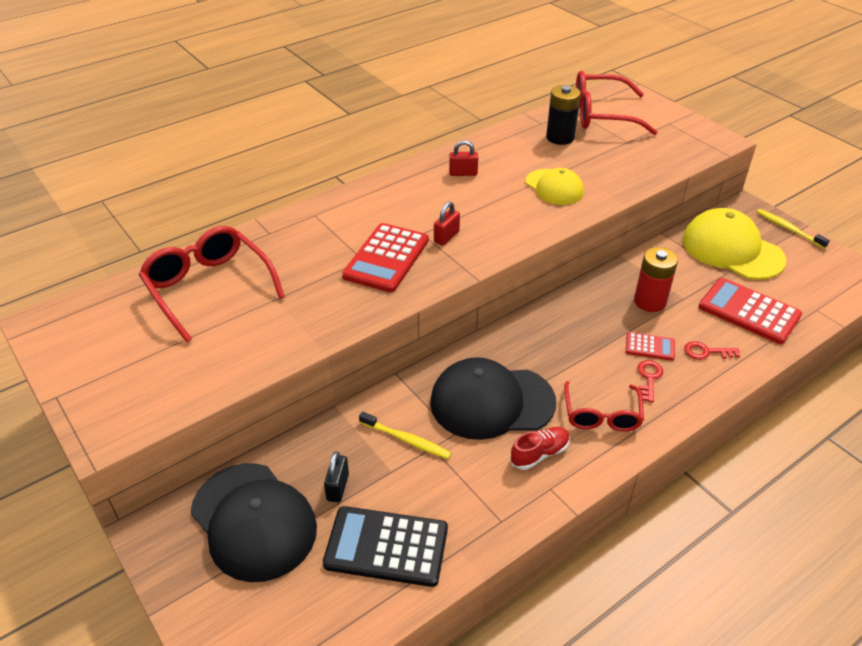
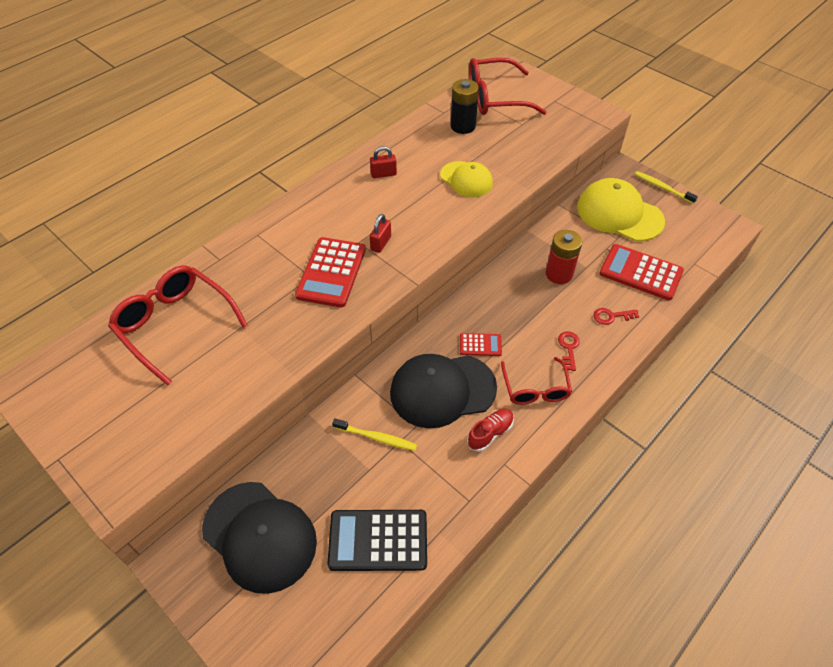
camera: 10 degrees left, 10 degrees up
(337, 487) = (326, 492): black padlock -> none
(650, 347) = (565, 318): red calculator -> red calculator (480, 345)

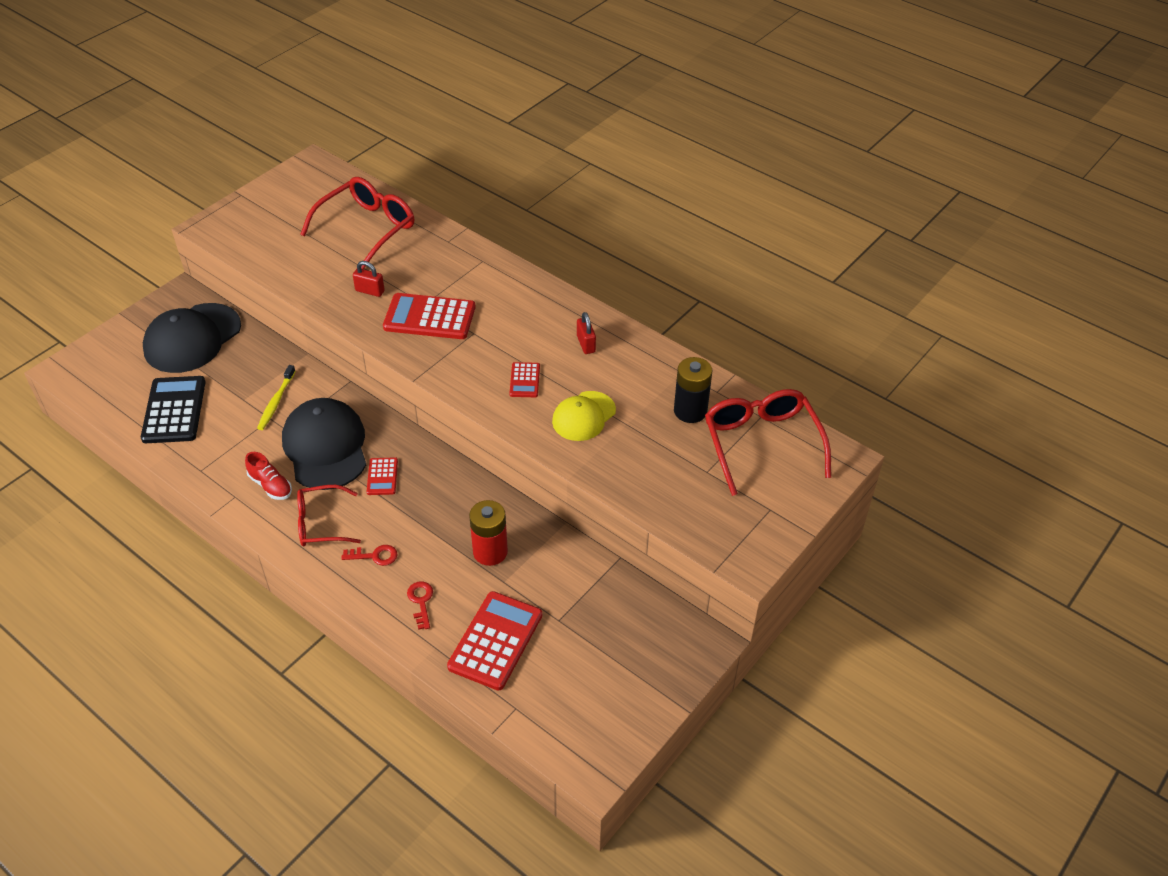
camera: 85 degrees right, 5 degrees down
(381, 243) = (472, 350): red padlock -> red padlock (370, 291)
(423, 211) = (525, 380): none -> red calculator
(619, 214) = (607, 627): yellow cap -> none
(663, 188) = (672, 689): yellow toothbrush -> none

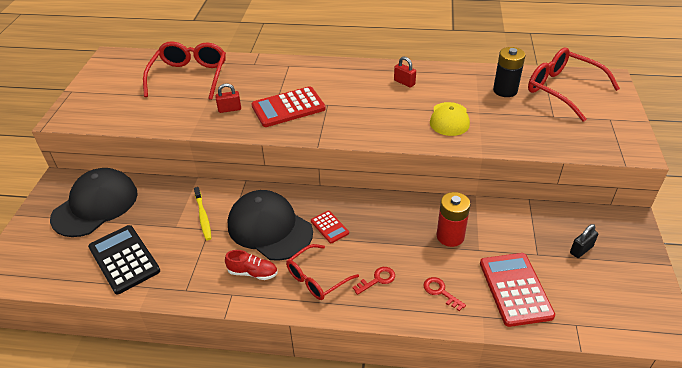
camera: 30 degrees left, 5 degrees down
(192, 338) = (95, 205): black cap -> black cap turned 150 degrees counterclockwise
(525, 380) = (390, 116): red calculator -> none
(610, 641) = (581, 250): none -> black padlock

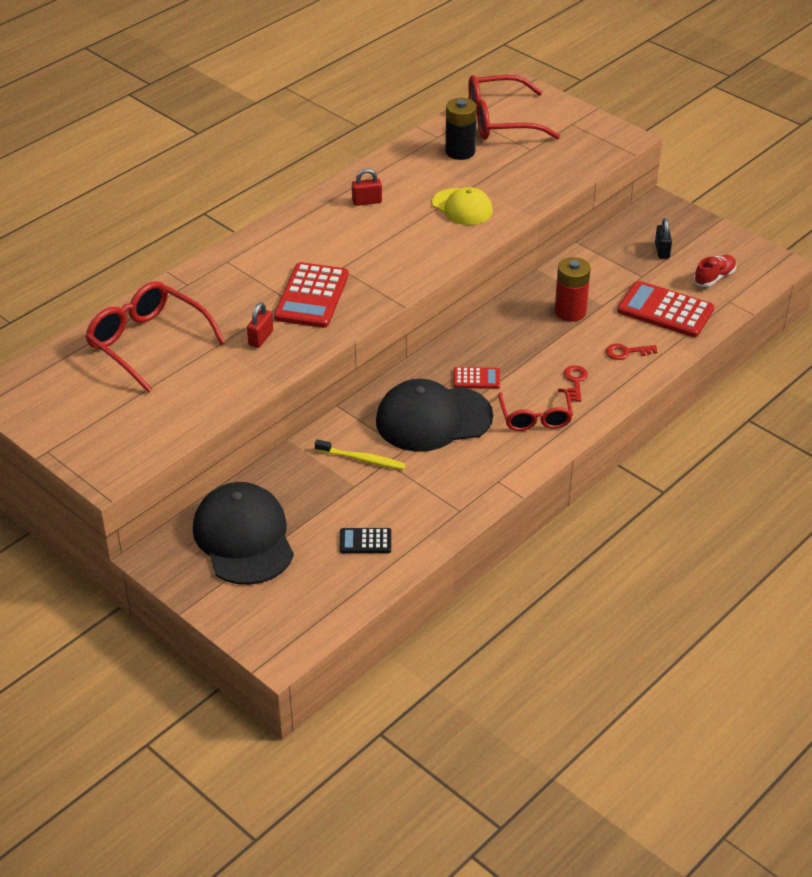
camera: 55 degrees left, 0 degrees up
(124, 259) = (365, 541): black calculator -> black calculator, size x0.52
(253, 273) = (484, 455): red shoe -> red shoe (714, 277)

